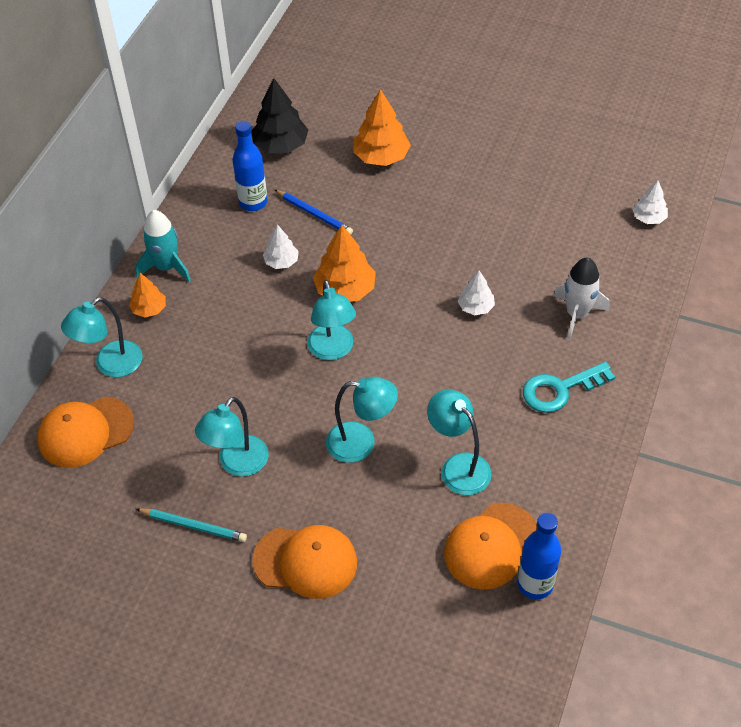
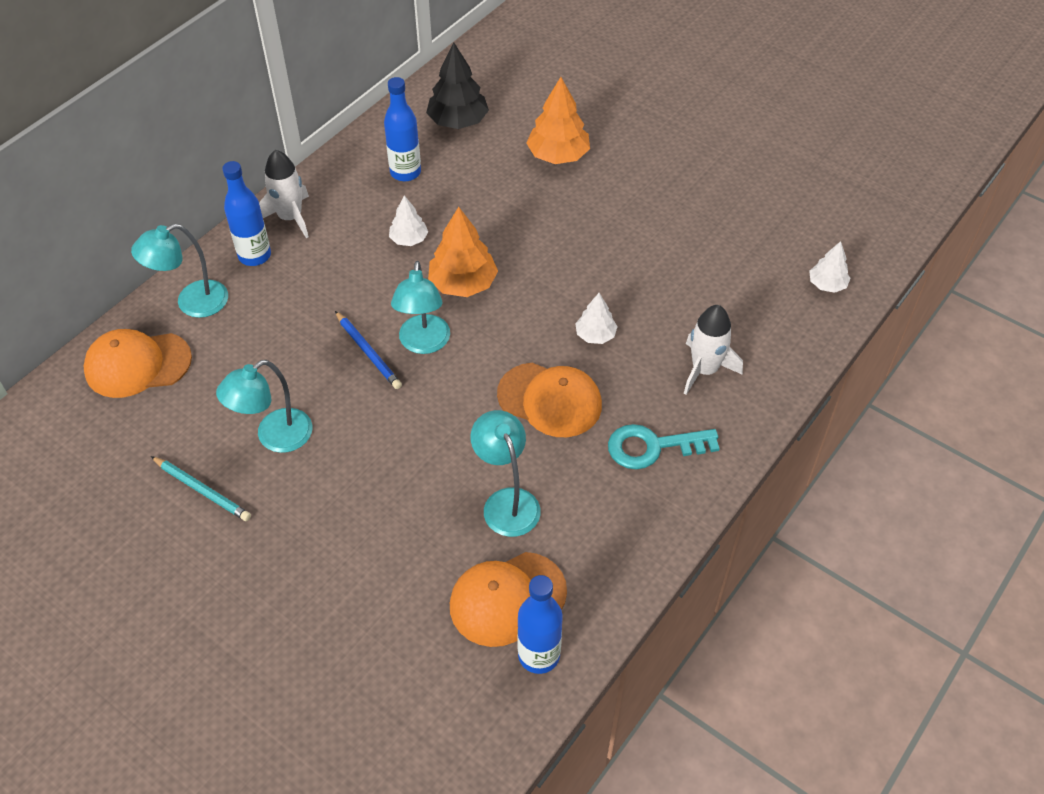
camera: 15 degrees right, 0 degrees up
(149, 309) = (254, 256): orange tree -> blue bottle
(166, 267) = (290, 218): turquoise rocket -> white rocket
(305, 561) = (301, 560): orange cap -> orange cap (550, 400)
(314, 214) = (463, 198): blue pencil -> blue pencil (368, 352)
(361, 443) = (413, 449): turquoise lamp -> none

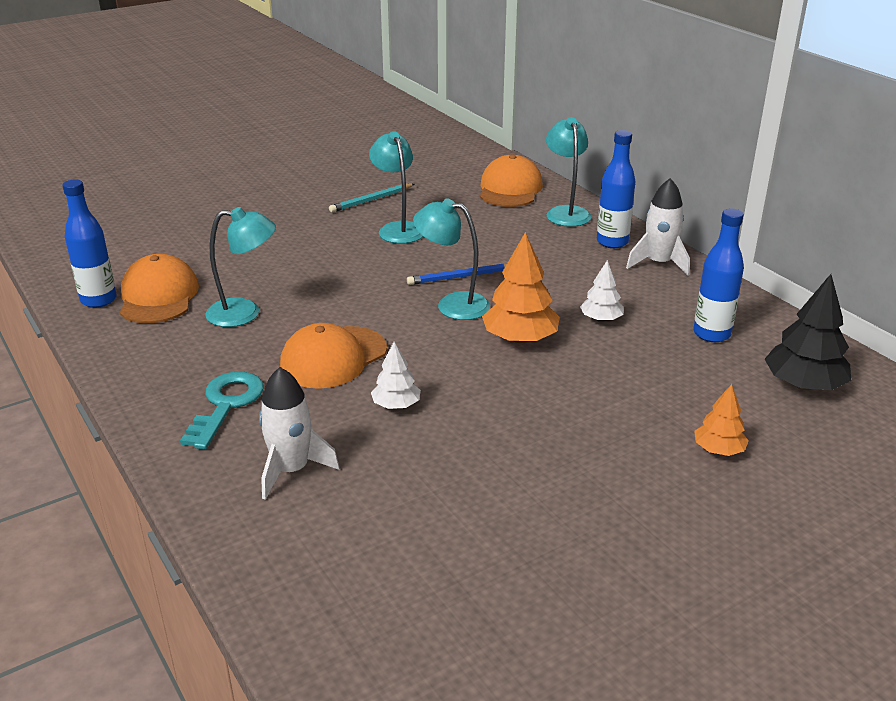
camera: 110 degrees right, 20 degrees down
(558, 155) = (718, 450): orange tree -> orange tree, size x0.58
(827, 284) = (348, 642): white tree -> none

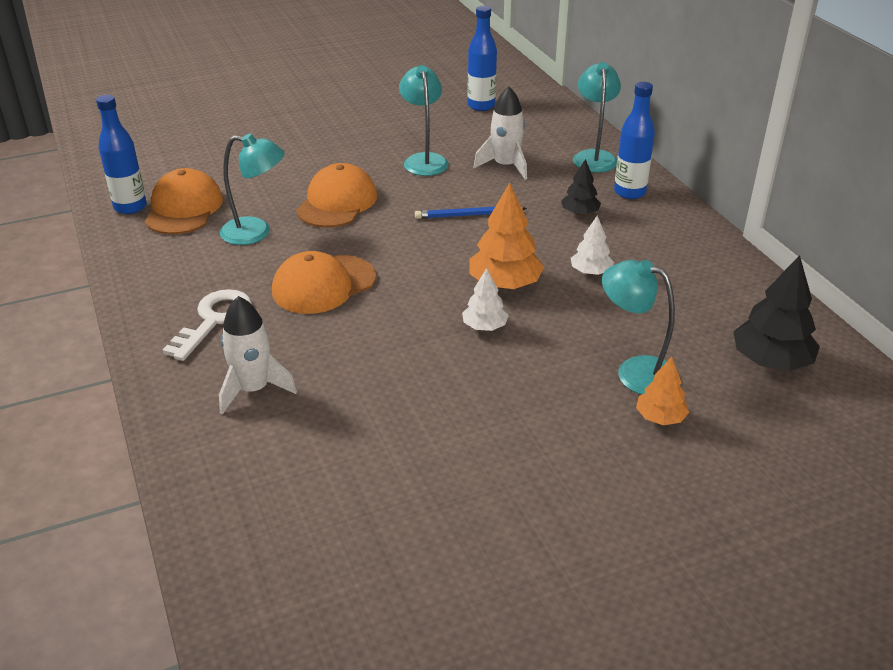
camera: 10 degrees right, 5 degrees up
(226, 404) = (214, 320): turquoise key -> white key
(371, 200) = (408, 128): turquoise pencil -> none
(396, 405) = (367, 337): white tree -> white tree (484, 326)
(452, 304) = (451, 242): turquoise lamp -> turquoise lamp (635, 371)
(510, 189) = (546, 127): orange cap -> orange cap (337, 202)
(570, 265) = (579, 213): none -> black tree
(658, 263) = (669, 219): white rocket -> white rocket (505, 166)
(711, 334) = (696, 298): blue bottle -> blue bottle (481, 106)

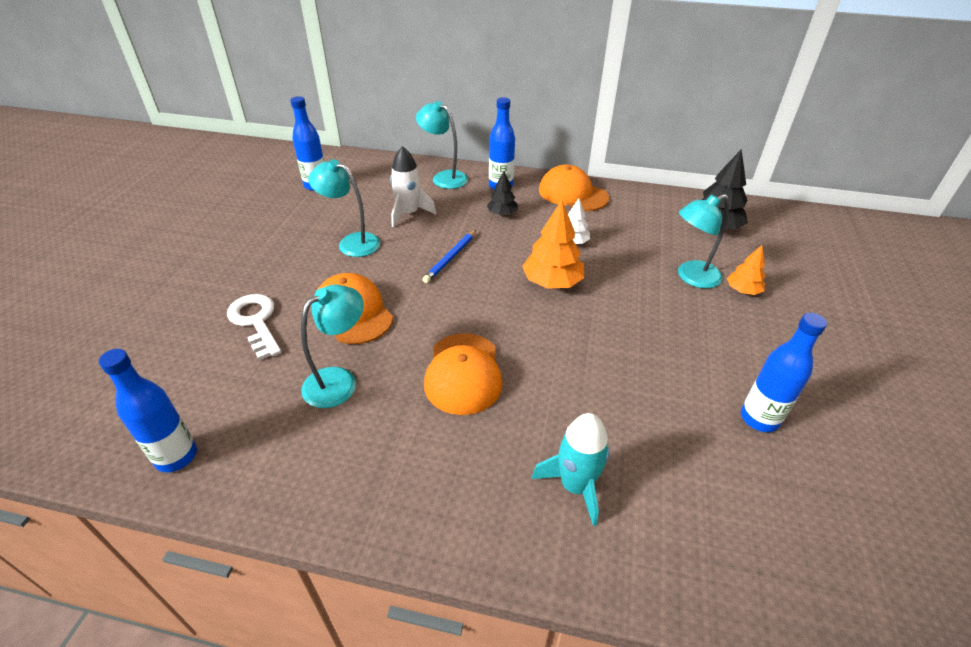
camera: 55 degrees left, 5 degrees up
(184, 208) = (235, 414): orange cap -> orange cap (572, 194)
(214, 320) = (448, 470): white key -> white key (256, 321)
(253, 389) = (575, 485): white rocket -> turquoise rocket
(444, 481) = (759, 418): none -> blue bottle
(484, 326) = (594, 315): white tree -> none

